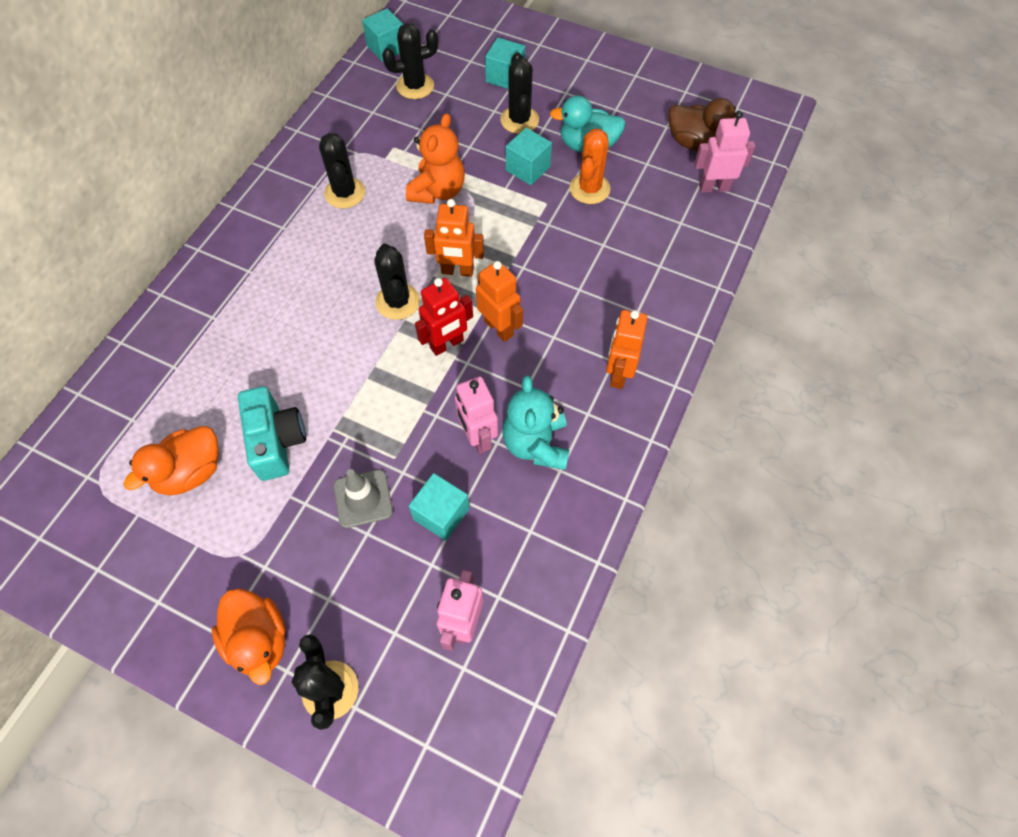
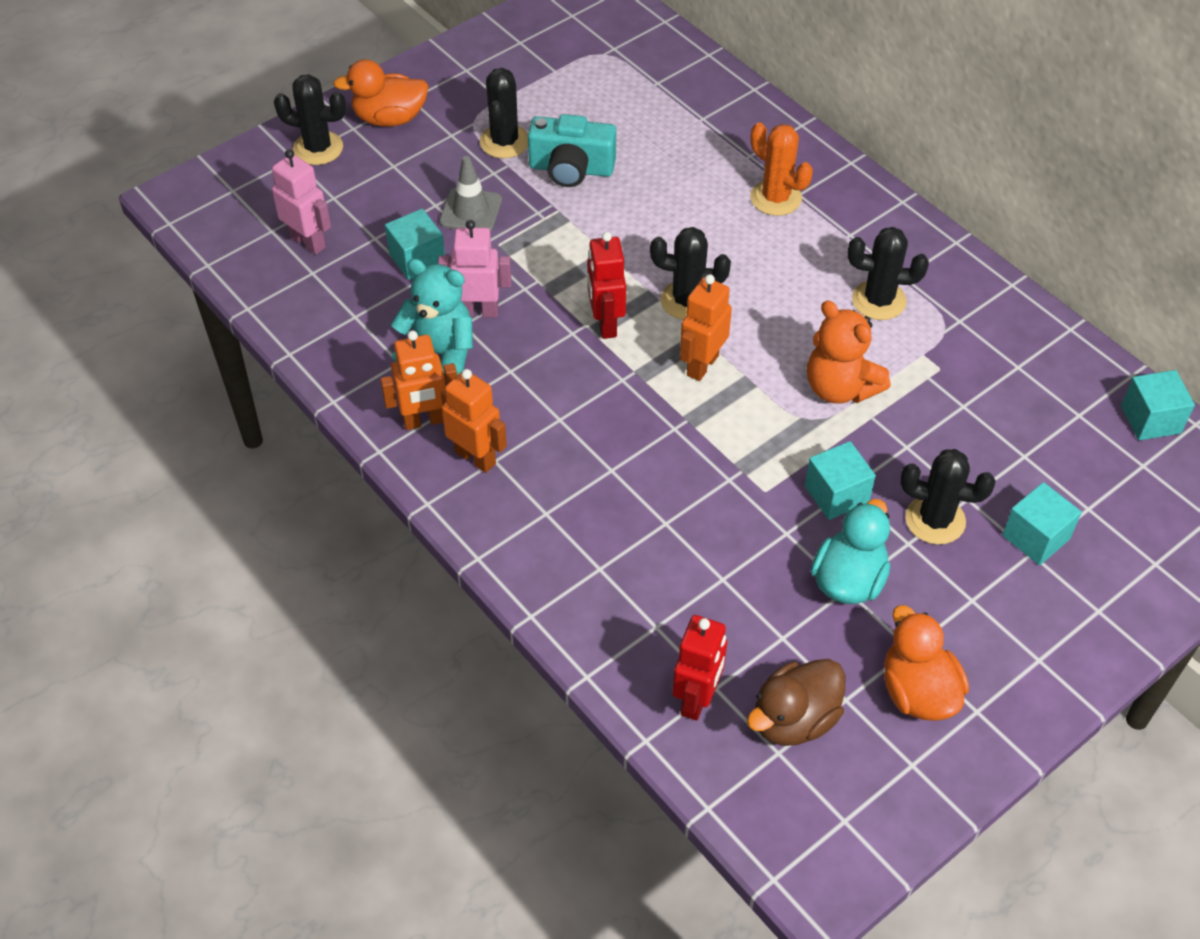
camera: 115 degrees right, 10 degrees down
(190, 472) = (575, 108): orange duck -> orange duck (917, 692)
(415, 86) = (1053, 426): black cactus -> black cactus (504, 142)
(499, 328) = (600, 375): orange robot -> orange robot (424, 421)
(589, 189) = (767, 548): orange cactus -> orange cactus (775, 198)
(714, 187) = (697, 699): pink robot -> red robot

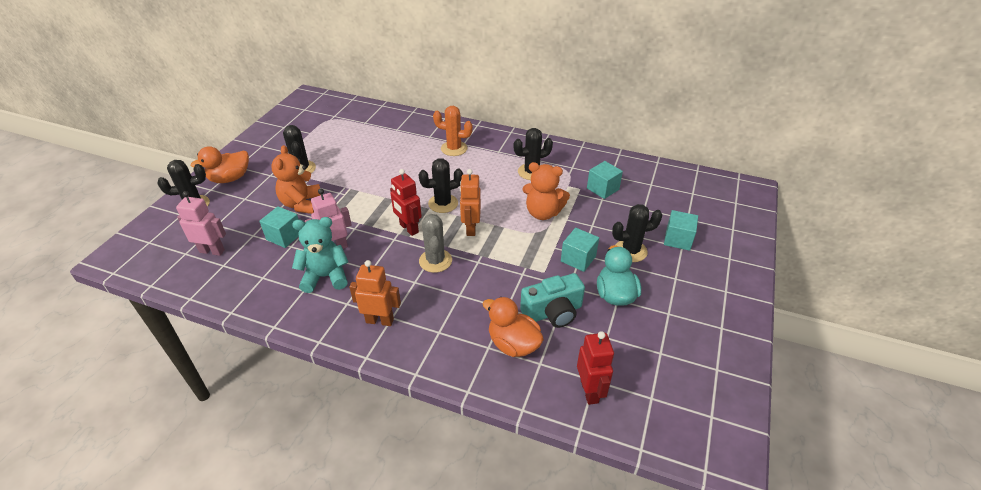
camera: 30 degrees left, 10 degrees down
(424, 421) = (337, 314): orange robot -> none
(471, 211) = (302, 204): grey traffic cone -> orange teddy bear
(571, 169) = (345, 169): turquoise camera -> turquoise camera (553, 312)
(611, 398) = (435, 261): none -> grey cactus
(794, 719) = (645, 376): brown duck -> none
(917, 692) = (689, 332): orange duck -> orange duck (513, 344)
(1150, 419) = (679, 175): turquoise cube -> turquoise cube (602, 189)

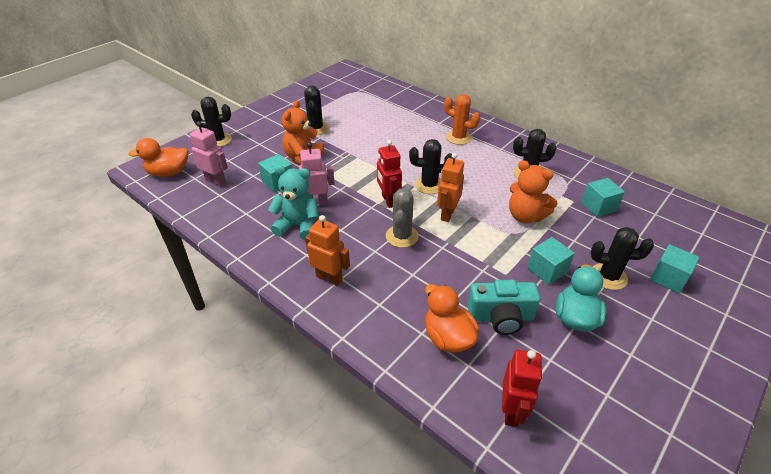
camera: 20 degrees right, 0 degrees up
(230, 178) = (255, 125): orange duck -> orange duck (169, 173)

